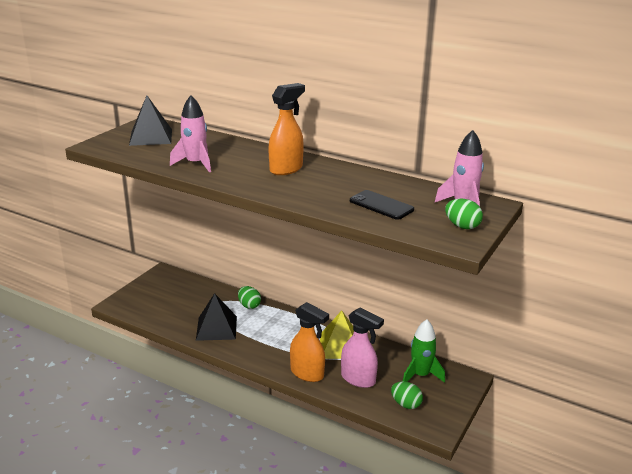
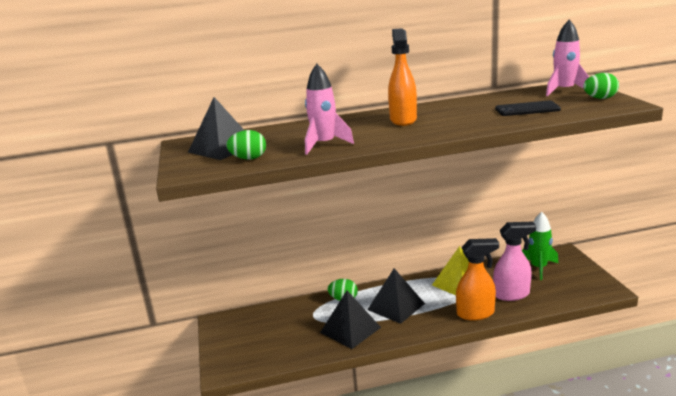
camera: 40 degrees left, 5 degrees down
(269, 332) = (396, 306): none -> black pyramid
(406, 404) = (566, 289): green egg -> green egg (249, 158)

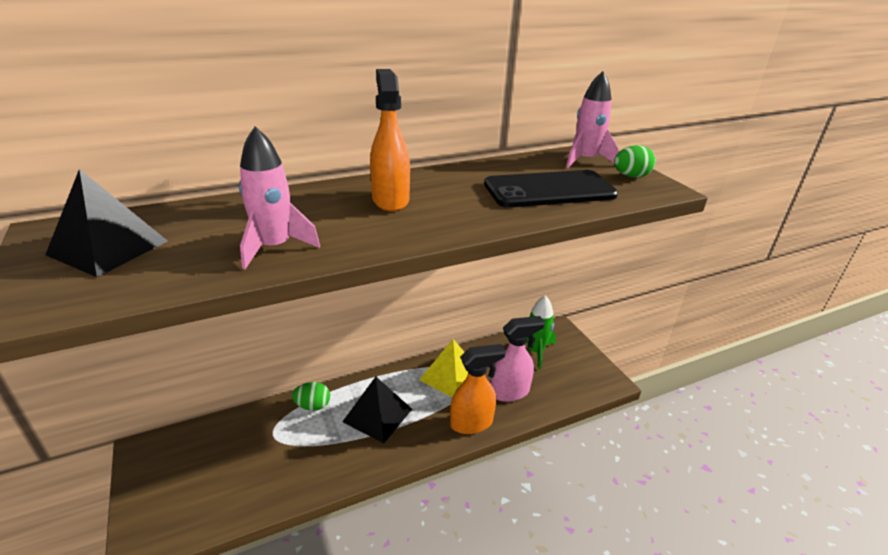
camera: 15 degrees left, 10 degrees up
(249, 158) = (147, 276): green egg -> none
(350, 330) = (320, 457): black pyramid -> none
(527, 109) = (549, 190): black phone -> black phone, size x1.63

